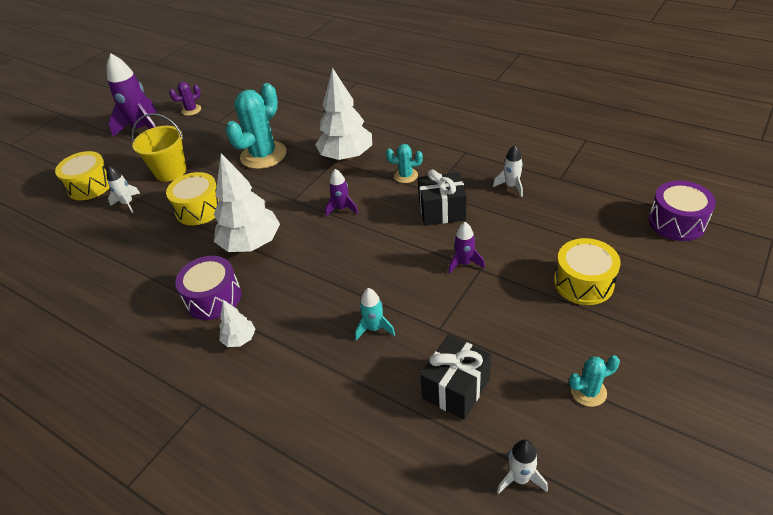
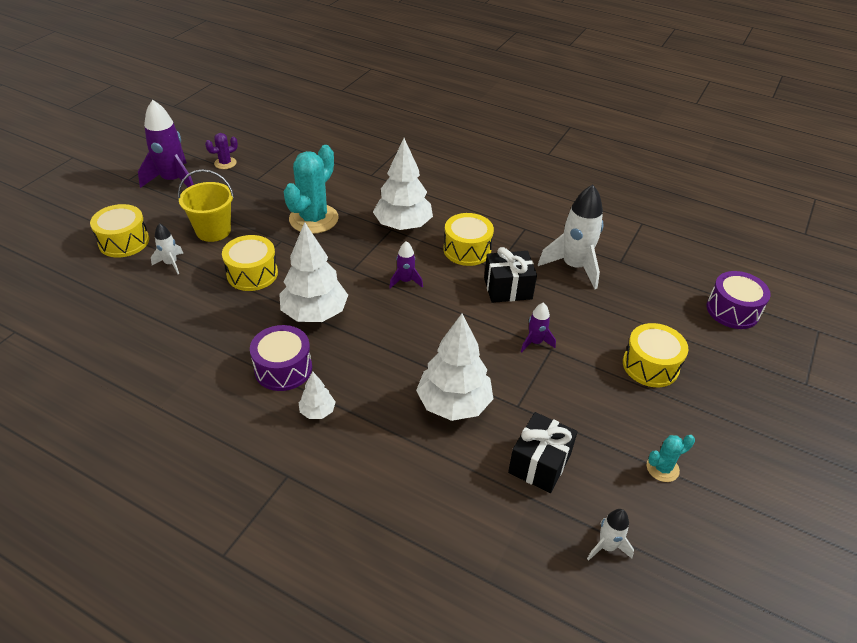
camera: 10 degrees left, 0 degrees up
(374, 328) = (453, 404): turquoise rocket -> white tree
(406, 176) = (467, 250): turquoise cactus -> yellow drum
(511, 186) = (574, 266): white rocket -> white rocket, size x1.97

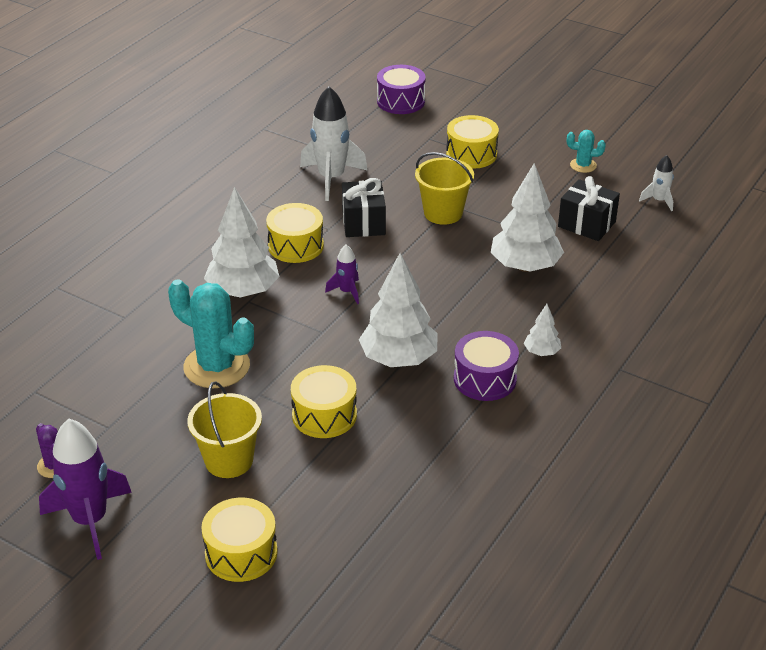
camera: 85 degrees left, 5 degrees down
(171, 264) = (297, 494): white rocket -> none
(535, 342) = (443, 213): purple rocket -> yellow bucket
(662, 468) = (583, 165): turquoise cactus -> turquoise cactus turned 60 degrees counterclockwise

